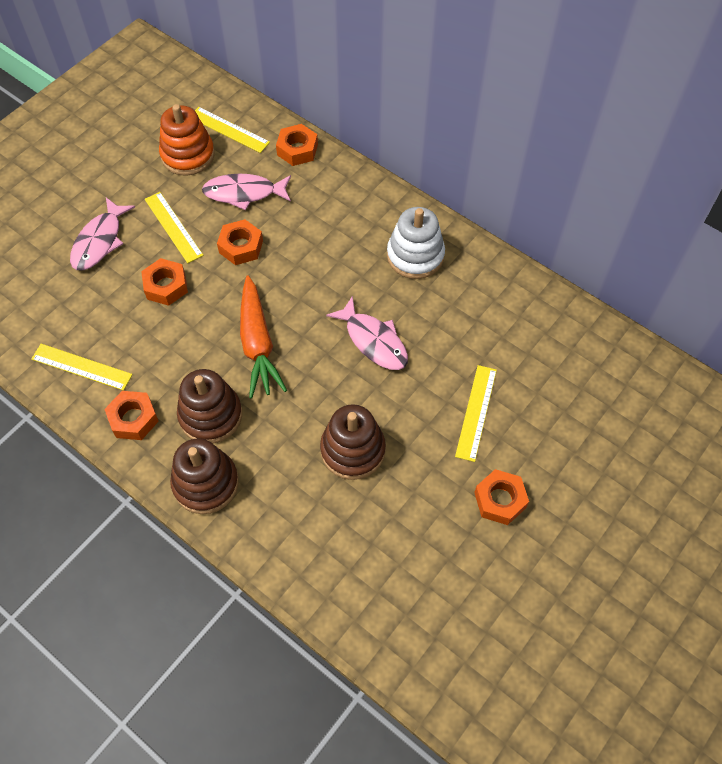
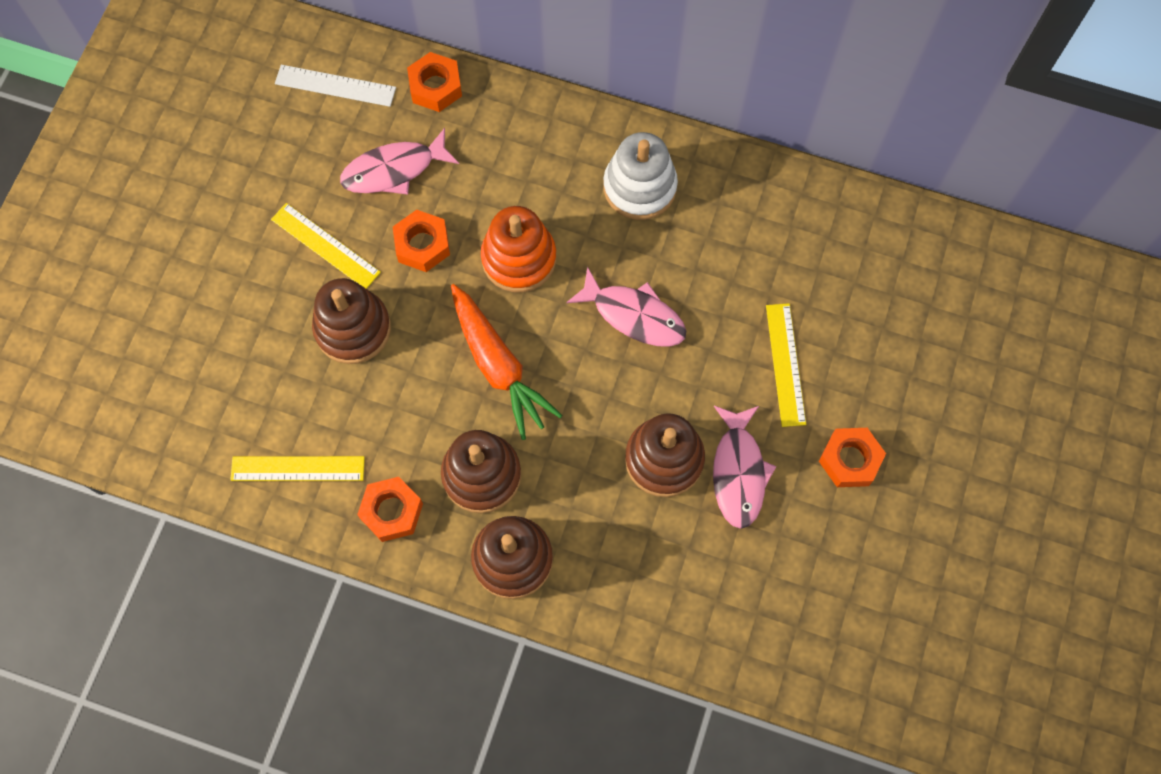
camera: 20 degrees left, 10 degrees up
(99, 241) = (240, 296): pink fish -> pink fish (738, 472)
(166, 286) = (353, 329): orange nut -> brown stacking toy
(188, 155) = (298, 139): orange stacking toy -> orange stacking toy (519, 258)
(229, 130) = (335, 85): yellow ruler -> white ruler

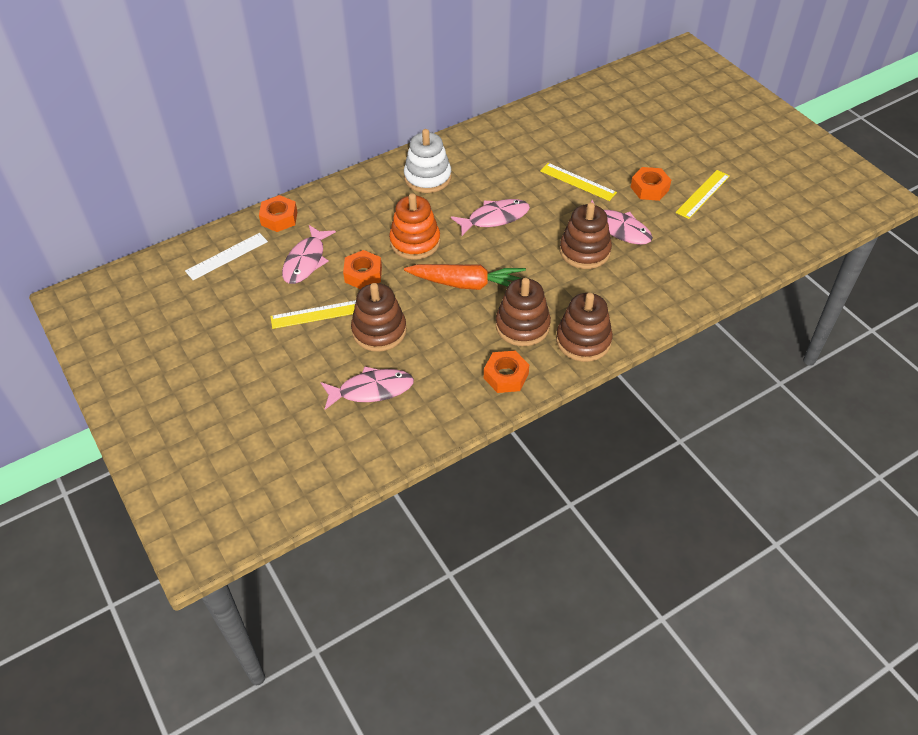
camera: 50 degrees left, 20 degrees down
(265, 387) = (371, 390): none -> pink fish
(297, 468) = (437, 404): yellow ruler -> yellow ruler (703, 194)

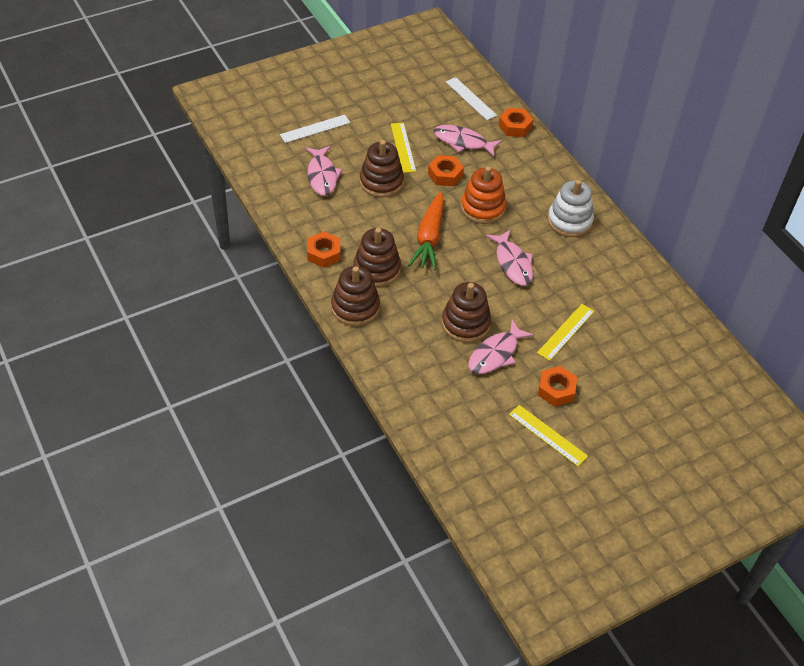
camera: 90 degrees right, 0 degrees up
(280, 406) = (315, 129): none -> white ruler

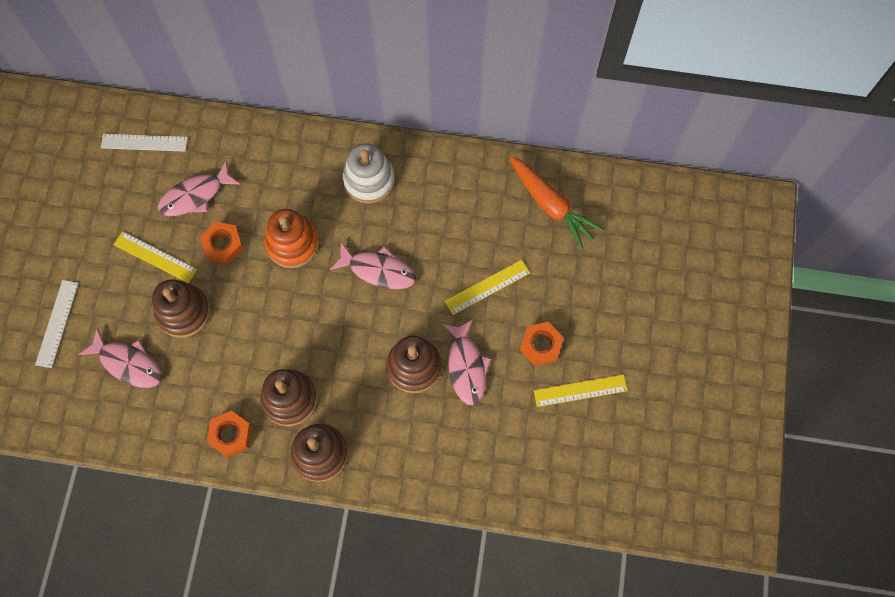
camera: 50 degrees left, 20 degrees up
(429, 238) = (290, 321): orange carrot -> orange carrot (551, 205)
(515, 126) = (215, 132): orange nut -> none
(566, 332) = (487, 287): yellow ruler -> yellow ruler turned 75 degrees clockwise

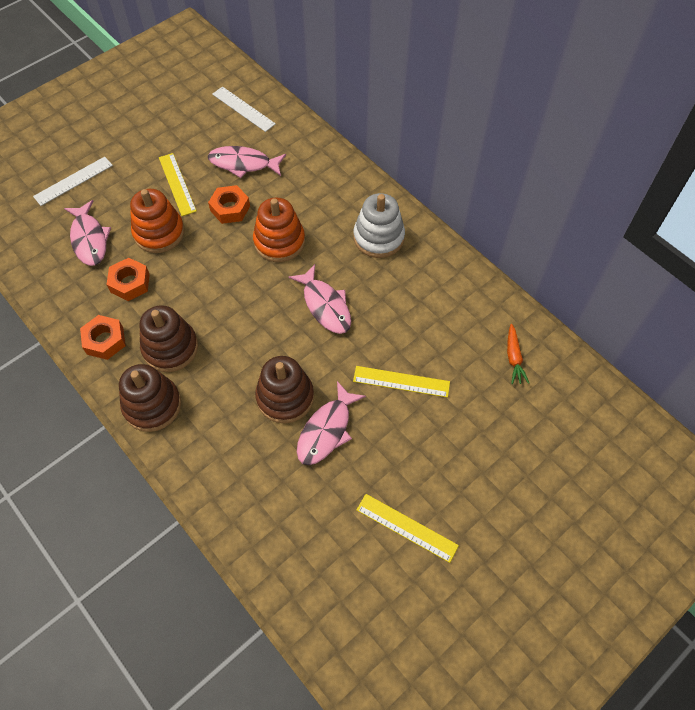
camera: 40 degrees right, 10 degrees down
(183, 312) = (159, 233): brown stacking toy -> orange stacking toy
(540, 345) = (405, 462): orange nut -> orange nut (130, 283)
(551, 205) = (513, 358): orange carrot -> orange carrot, size x0.53

